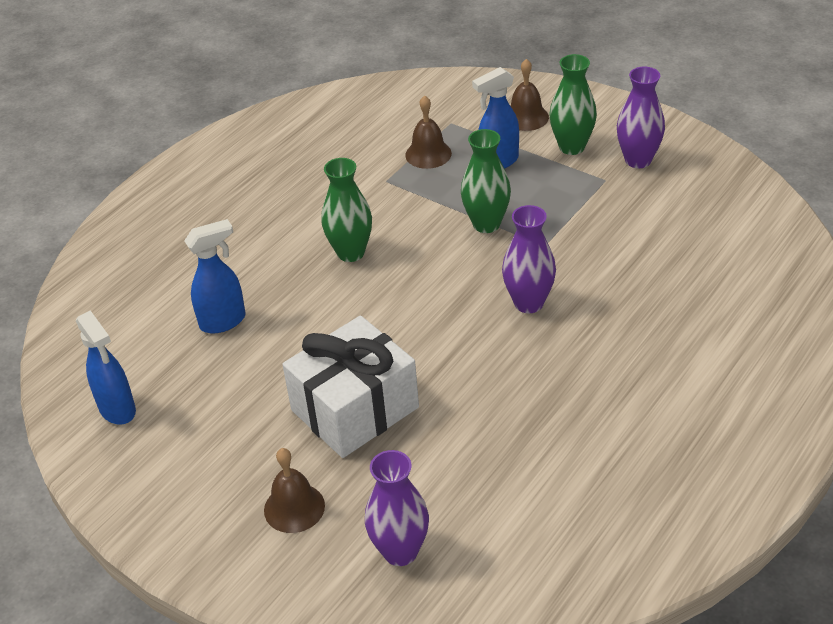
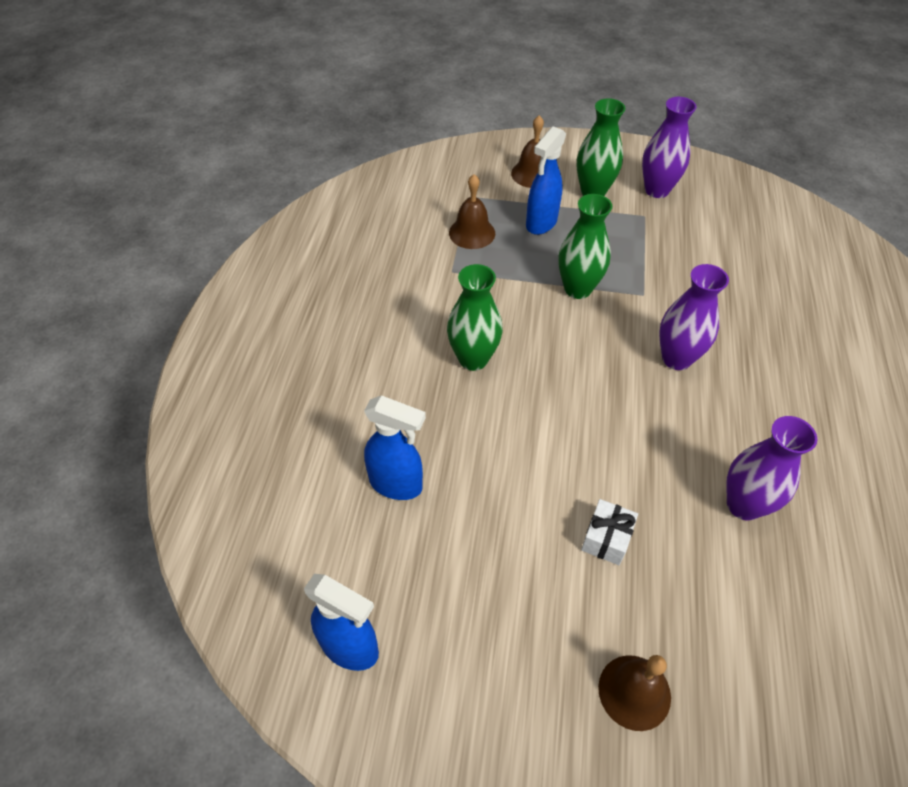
camera: 30 degrees left, 10 degrees up
(223, 321) = (396, 484): blue spray bottle -> blue spray bottle turned 75 degrees clockwise
(355, 409) = (606, 538): white gift -> white gift, size x0.41
(400, 551) = (778, 697): purple vase -> purple vase (743, 505)

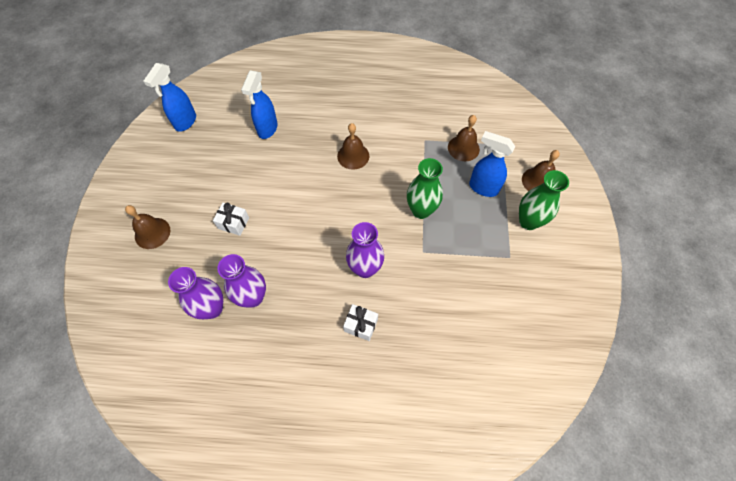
camera: 85 degrees right, 10 degrees up
(473, 359) = (353, 156): green vase -> brown bell
(656, 190) = (544, 268): purple vase -> purple vase (212, 308)
(763, 369) = (361, 325): none -> white gift

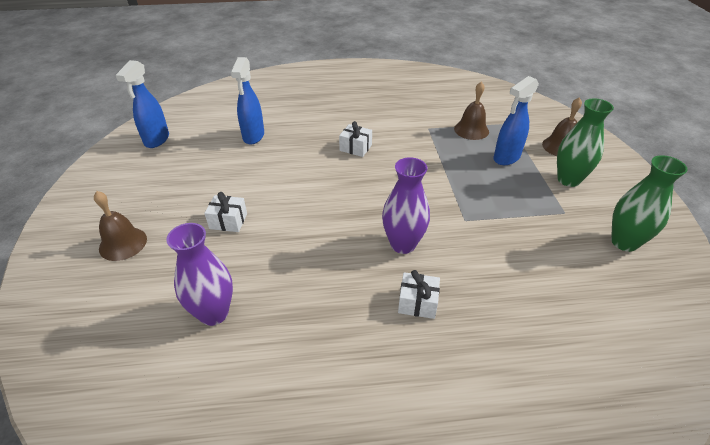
camera: 10 degrees left, 20 degrees down
(253, 297) = (268, 293): purple vase -> none
(353, 156) = (355, 148): brown bell -> white gift
(421, 210) = (448, 184): green vase -> green vase (624, 242)
(483, 188) = (506, 158): blue spray bottle -> blue spray bottle turned 60 degrees counterclockwise

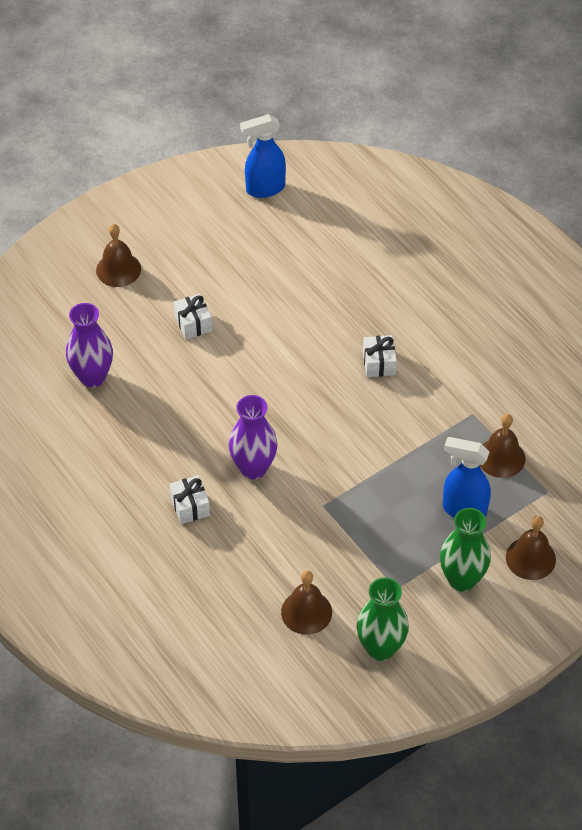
camera: 60 degrees right, 10 degrees up
(253, 136) = (331, 263): blue spray bottle -> none
(573, 271) = (306, 612): none -> brown bell

